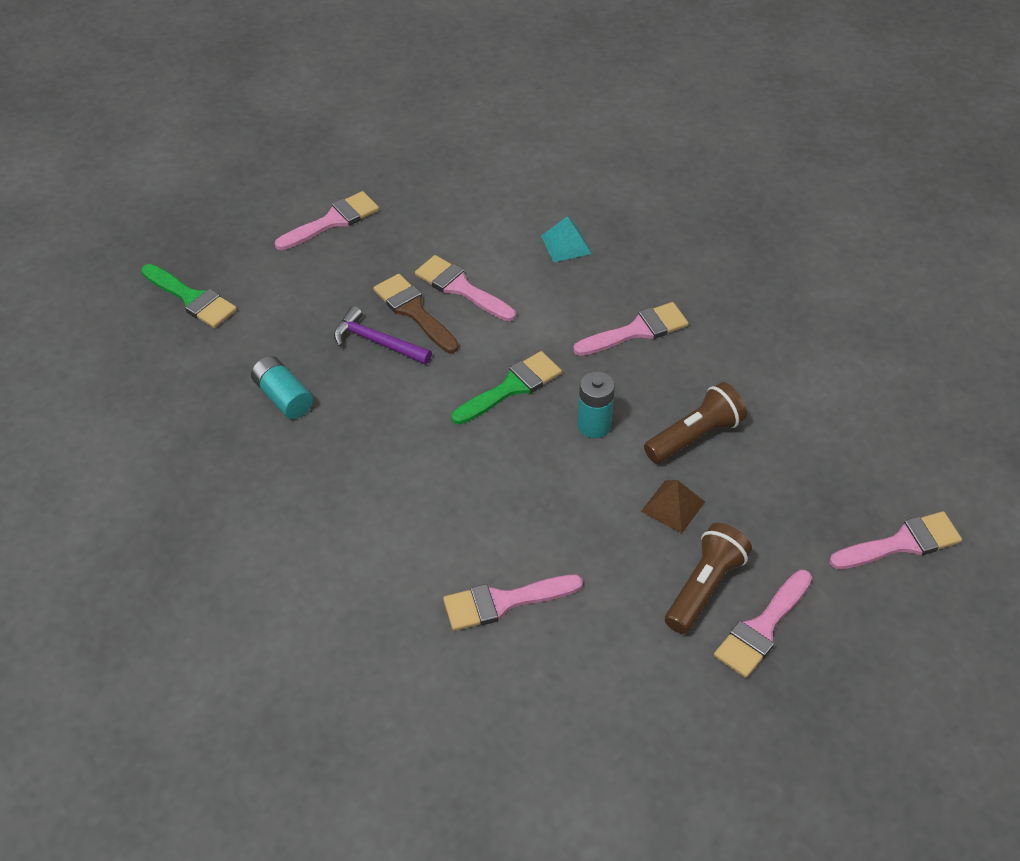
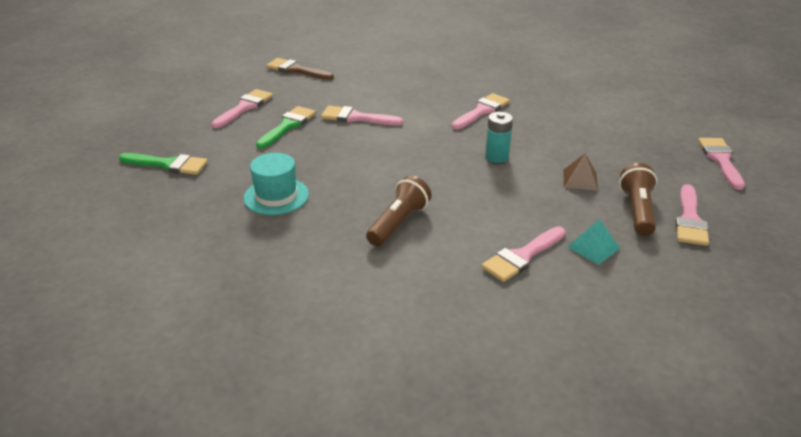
camera: 25 degrees left, 15 degrees down
(283, 397) = (276, 196): turquoise battery -> turquoise hat
(377, 342) = (321, 154): purple hammer -> none
(413, 311) = (334, 134): brown brush -> brown brush (296, 70)
(512, 387) = (429, 153): green brush -> green brush (288, 126)
(566, 244) = (405, 86): turquoise pyramid -> turquoise pyramid (593, 247)
(695, 436) = (561, 146): brown flashlight -> brown flashlight (398, 223)
(902, 543) = (720, 160): pink brush -> pink brush turned 45 degrees counterclockwise

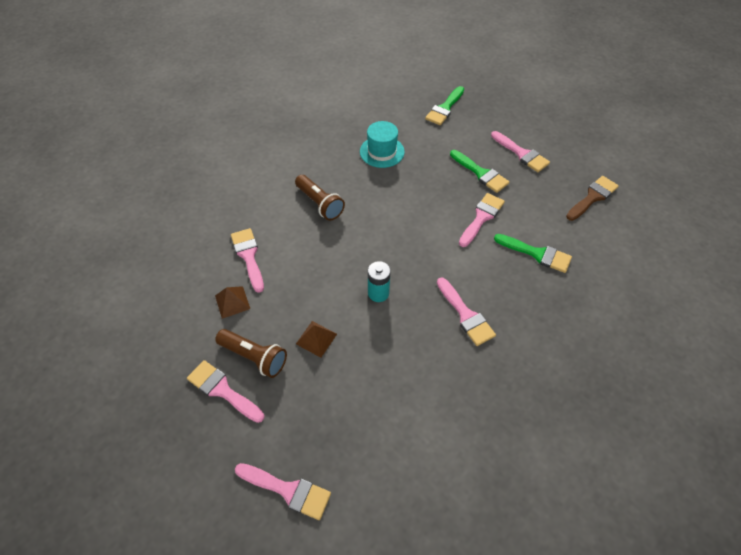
camera: 110 degrees right, 20 degrees up
(386, 88) = (537, 254): none -> green brush
(593, 247) = (232, 302): turquoise pyramid -> brown pyramid

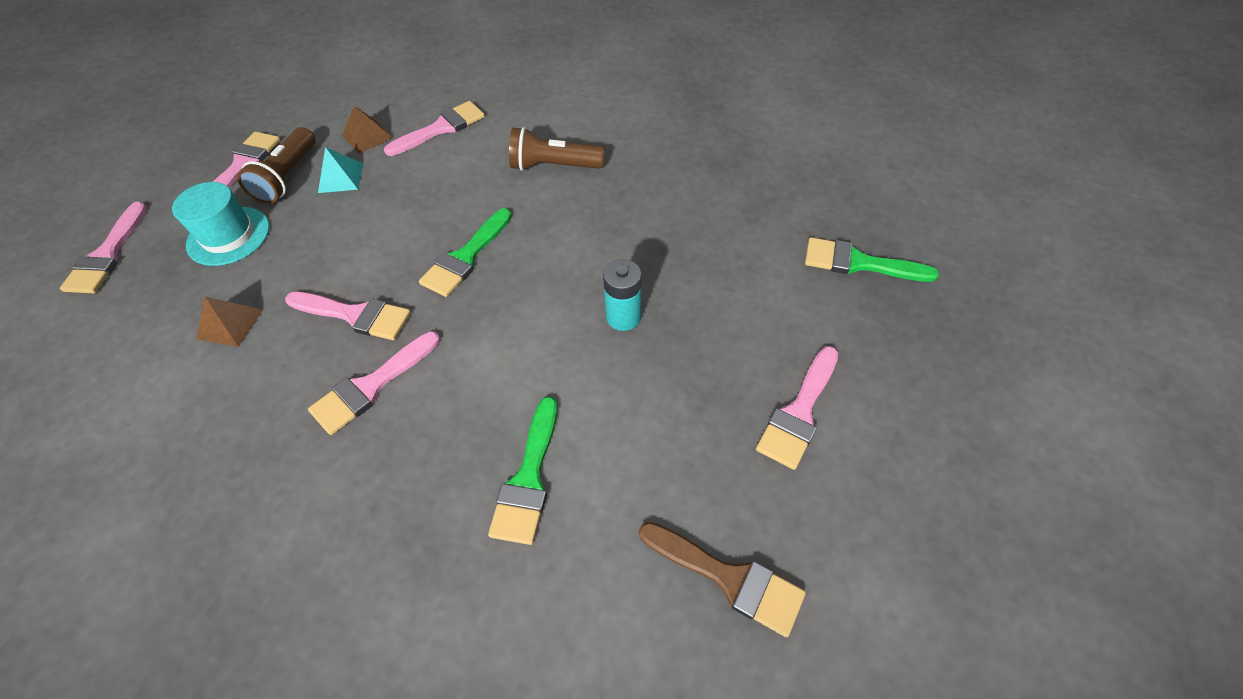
camera: 75 degrees right, 0 degrees up
(272, 322) = (340, 177): none -> turquoise pyramid
(316, 338) = (317, 224): brown pyramid -> brown pyramid (230, 324)
(320, 204) = (553, 166): brown flashlight -> brown flashlight turned 60 degrees clockwise
(378, 293) = (400, 268): turquoise battery -> turquoise battery (623, 317)
(382, 152) = (695, 205): turquoise hat -> turquoise hat (228, 236)
(481, 173) = (707, 351): green brush -> green brush (465, 257)
(481, 217) = (593, 372): pink brush -> pink brush (355, 315)

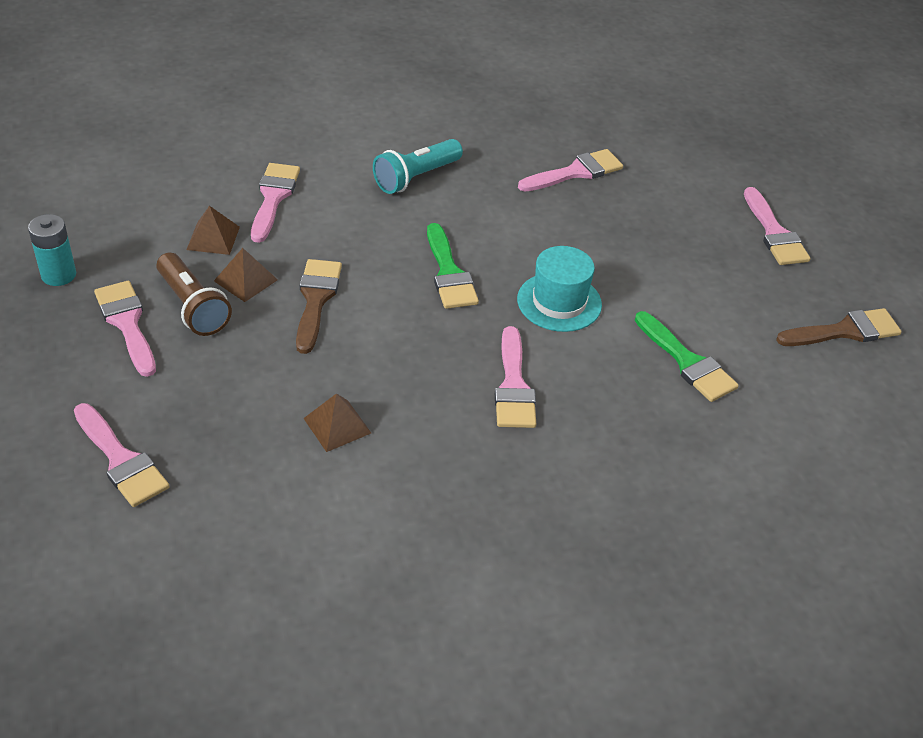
camera: 50 degrees left, 10 degrees down
(228, 236) = (218, 377): turquoise hat -> turquoise hat (559, 302)
(340, 177) = (245, 280): turquoise pyramid -> brown pyramid
(355, 315) = (429, 357): pink brush -> pink brush (576, 172)
(357, 219) = (316, 299): none -> brown brush
(553, 166) = (416, 177): brown flashlight -> turquoise flashlight
(623, 317) = (611, 244): turquoise battery -> turquoise battery (59, 275)
(858, 263) = (699, 133): green brush -> none

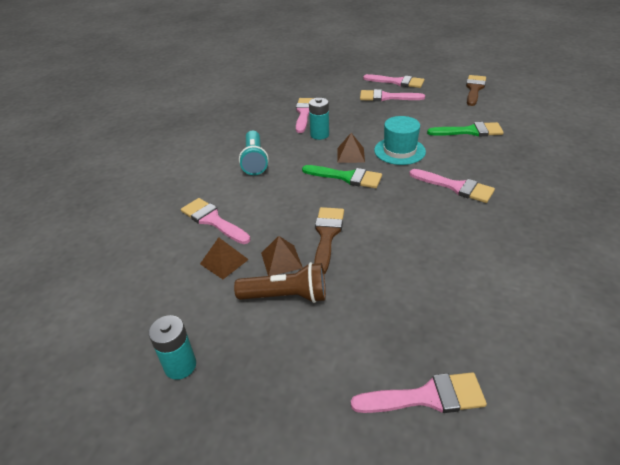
camera: 50 degrees left, 5 degrees down
(127, 323) = (274, 340): pink brush -> pink brush (386, 97)
(316, 299) = (327, 235): brown brush -> brown brush turned 60 degrees clockwise
(337, 425) = (451, 265): brown pyramid -> brown pyramid (350, 155)
(530, 209) = (319, 135): none -> turquoise battery

